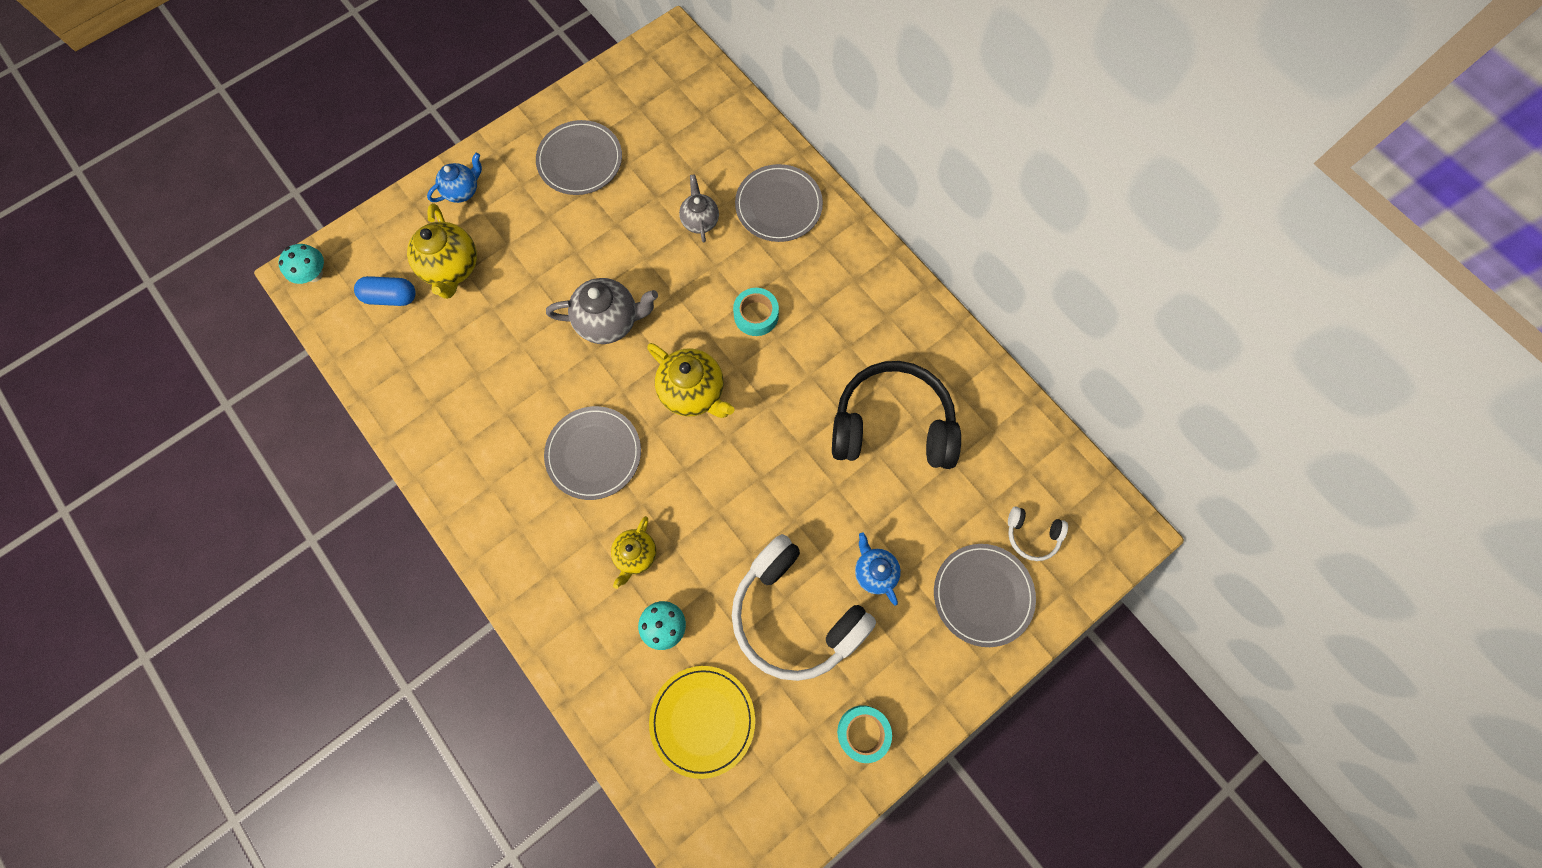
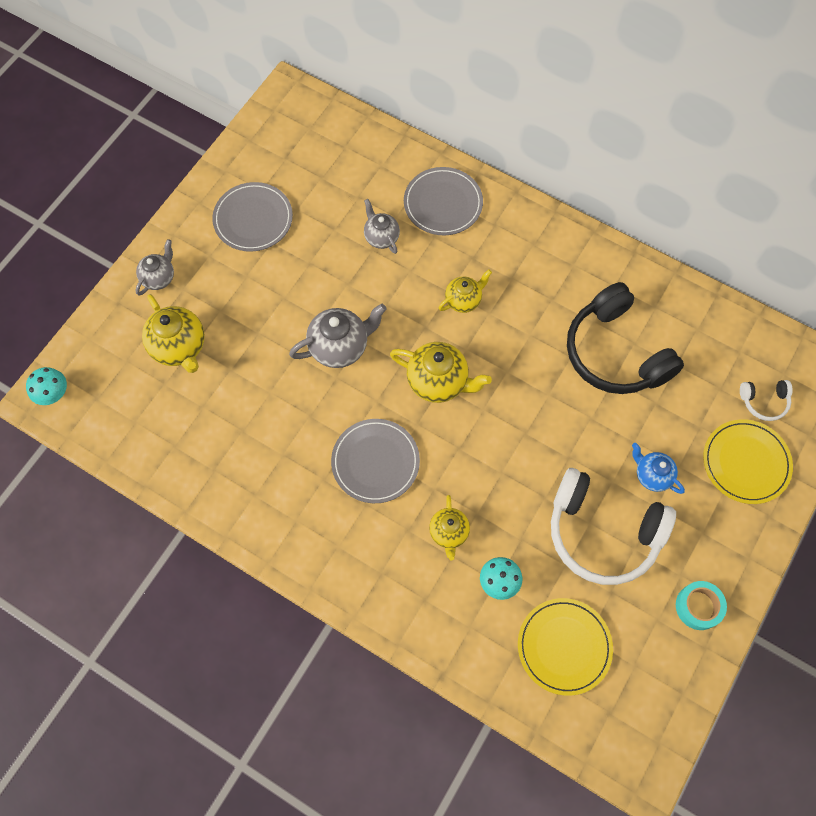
camera: 20 degrees left, 5 degrees down
(391, 297) = (134, 390): blue capsule -> none
(463, 191) = (159, 278): blue teapot -> grey teapot
(756, 315) = (463, 300): turquoise tape -> yellow teapot
(892, 425) = (615, 352): black headphones -> black headphones turned 105 degrees counterclockwise
(982, 595) = (746, 462): grey plate -> yellow plate

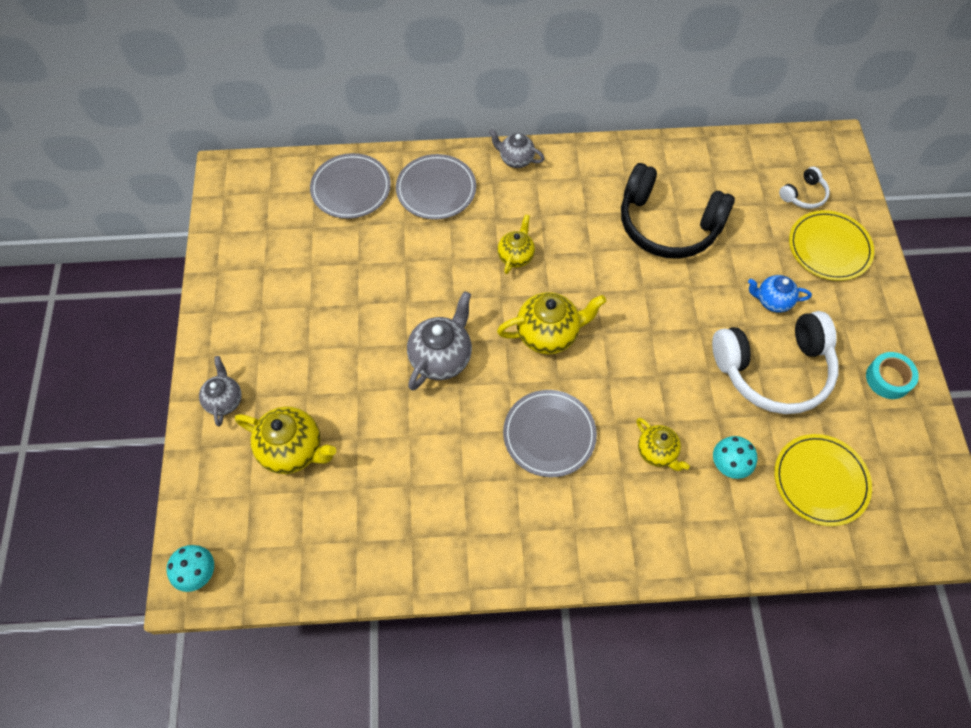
camera: 35 degrees left, 5 degrees down
(253, 219) = (276, 297): grey plate -> grey plate (351, 188)
(381, 237) = (405, 246): grey teapot -> grey teapot (515, 159)

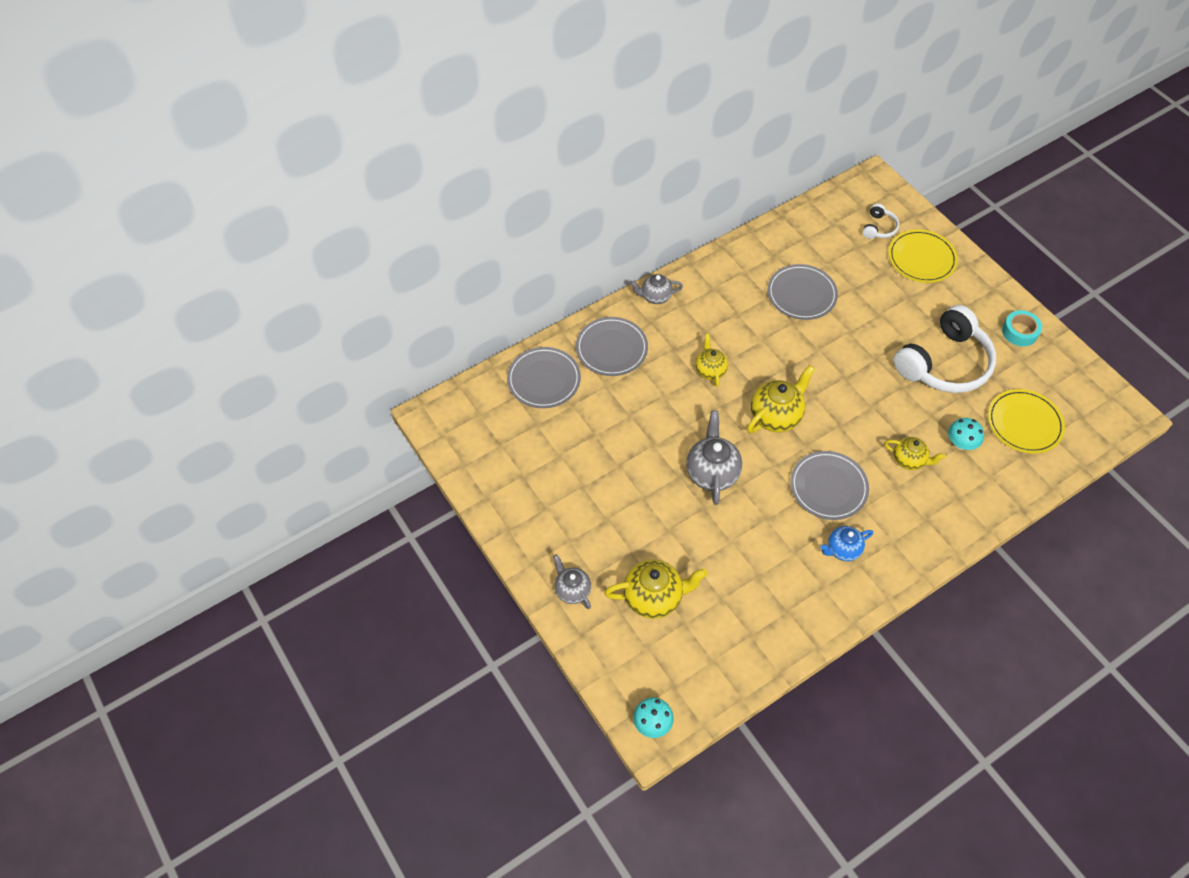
camera: 30 degrees left, 5 degrees down
(668, 225) = (801, 294): black headphones -> grey plate
(772, 301) = (910, 315): blue teapot -> blue teapot (842, 550)

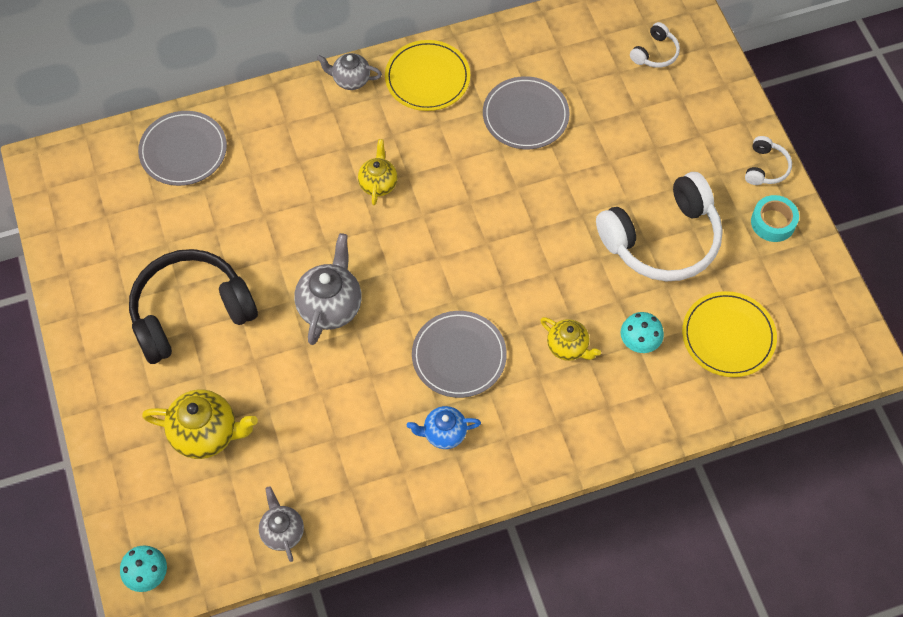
camera: 15 degrees right, 5 degrees up
(572, 590) = (119, 402): grey teapot -> grey teapot (282, 532)
(601, 504) = (191, 312): none -> black headphones
(611, 348) = (275, 131): grey plate -> none
(776, 416) = (432, 256): yellow teapot -> none
(921, 258) = (691, 103): yellow plate -> yellow plate (427, 78)
(996, 293) = (765, 167): none -> white headphones

